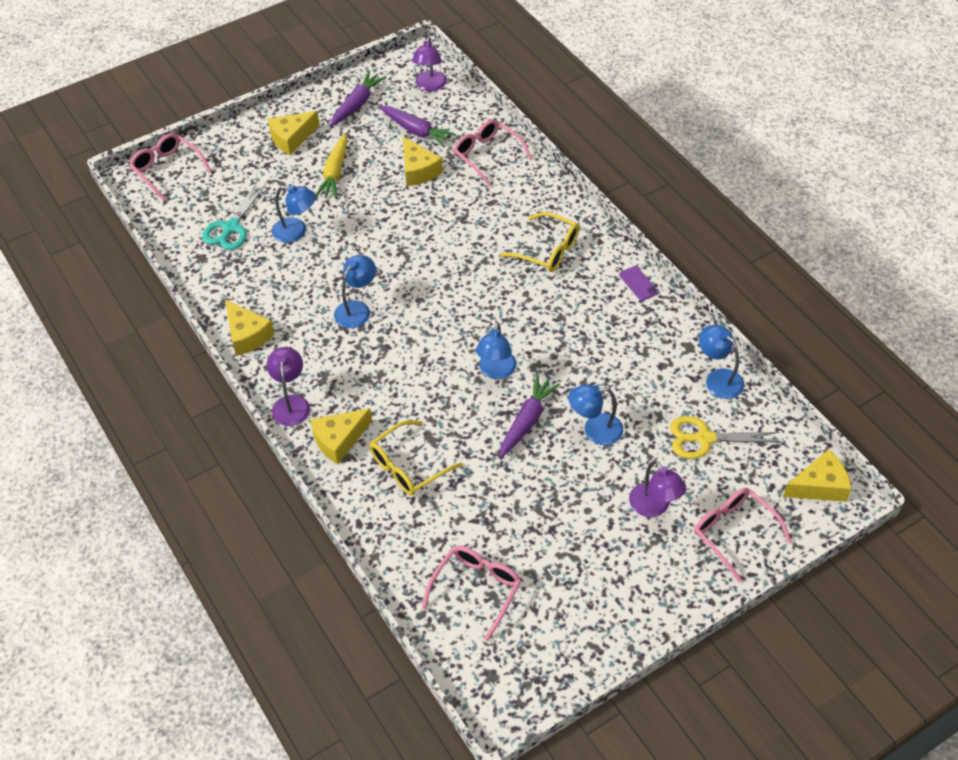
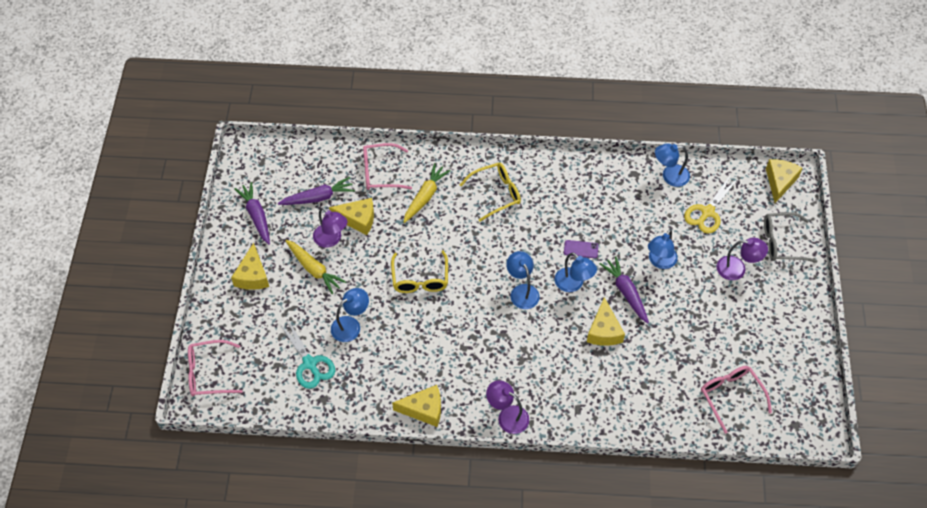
camera: 55 degrees left, 5 degrees up
(339, 440) = (560, 405): yellow cheese -> yellow cheese (604, 331)
(357, 309) = (455, 330): blue lamp -> blue lamp (522, 291)
(408, 466) = (612, 378): yellow glasses -> yellow glasses (420, 279)
(430, 86) = (280, 163): purple lamp -> purple lamp (331, 239)
(491, 201) = (425, 197): none -> yellow carrot
(638, 283) = (564, 165): purple phone -> purple phone (581, 249)
(734, 532) = (782, 242): pink glasses -> grey glasses

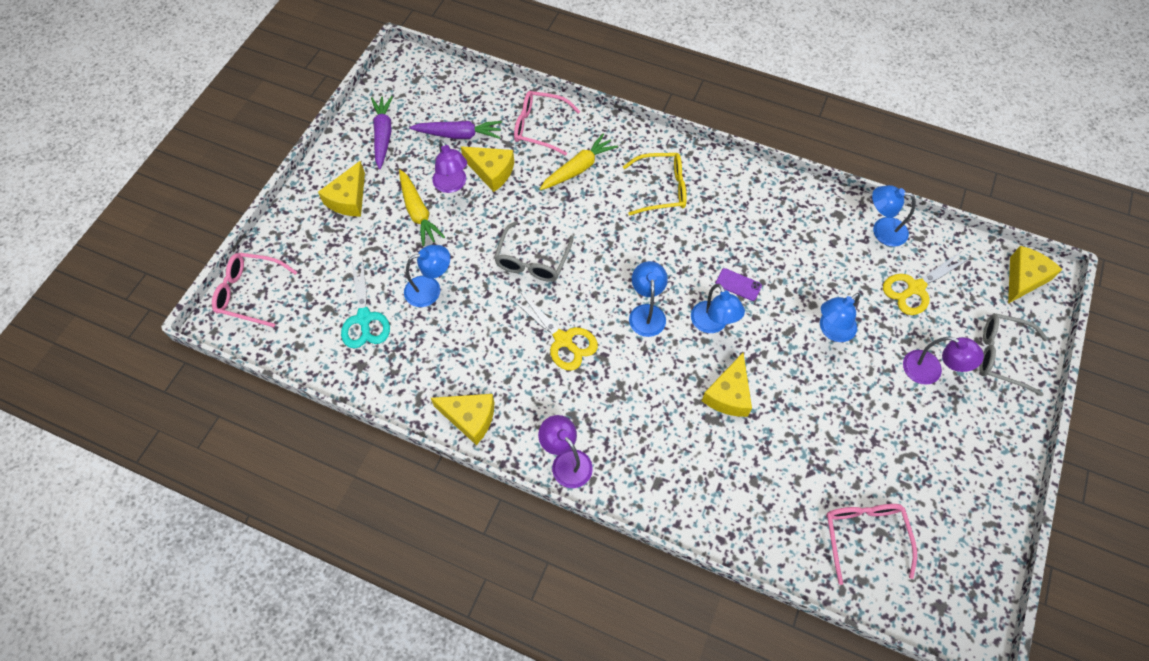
camera: 20 degrees right, 5 degrees up
(420, 279) = (532, 260): yellow glasses -> grey glasses
(468, 331) = (563, 340): none -> yellow scissors
(626, 292) = (774, 355): purple carrot -> none

